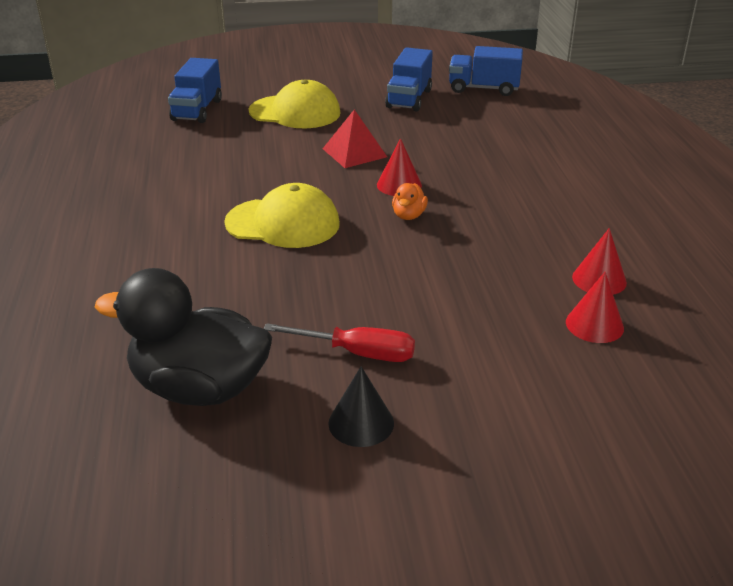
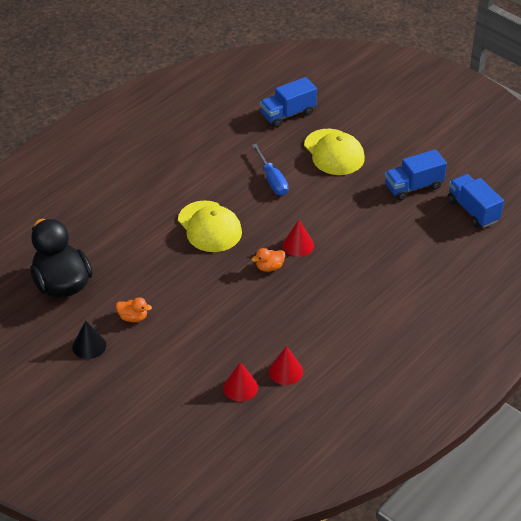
camera: 50 degrees right, 10 degrees up
(276, 157) = (272, 180): none -> blue screwdriver
(354, 152) = (314, 206): red pyramid -> none
(357, 353) = (133, 317): red screwdriver -> orange duck

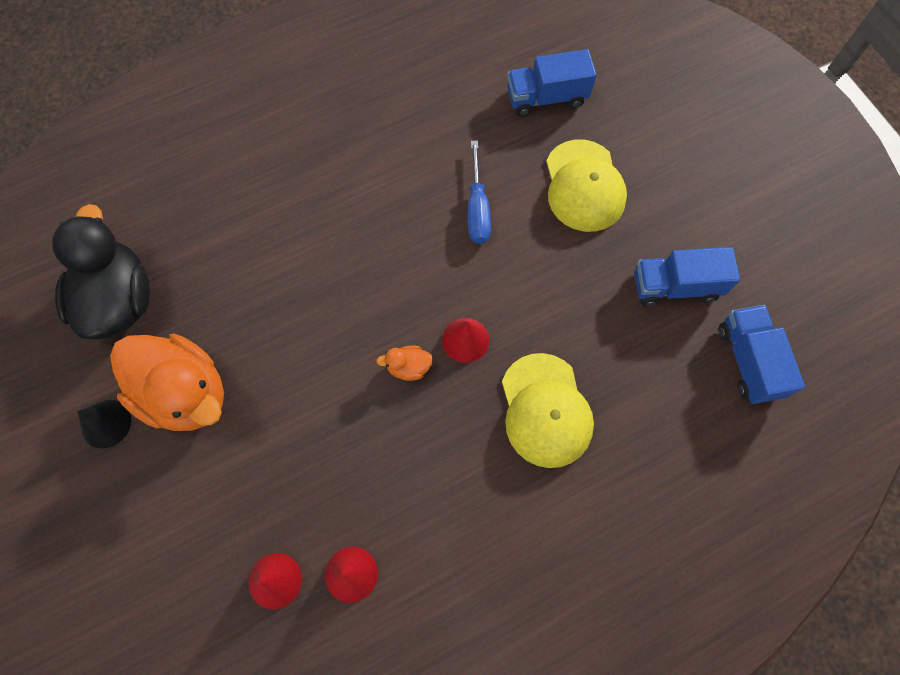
camera: 20 degrees right, 25 degrees up
(133, 317) = (186, 393): orange duck -> orange duck, size x2.46
(209, 227) = (357, 265): yellow cap -> yellow cap (545, 410)

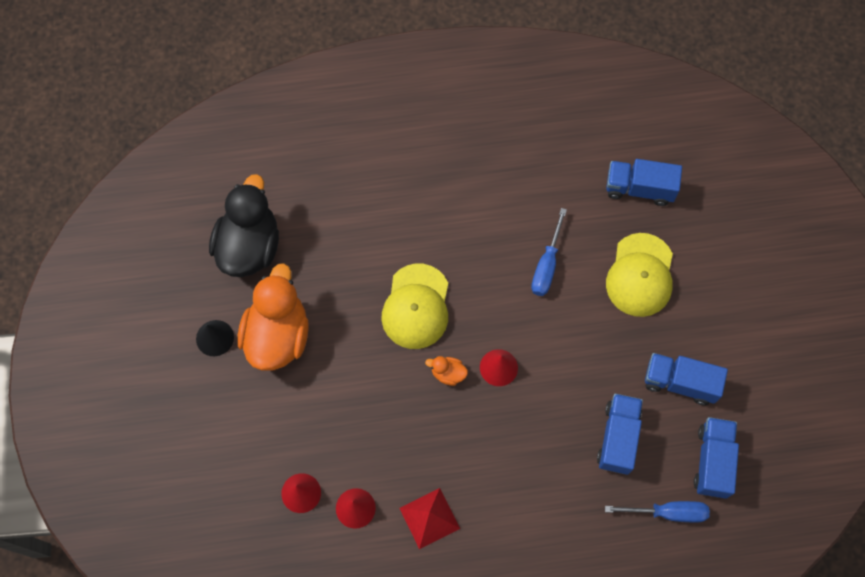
camera: 20 degrees right, 0 degrees up
(186, 393) = (277, 335): orange duck -> orange duck turned 135 degrees counterclockwise
(448, 552) = (429, 518): none -> red pyramid
(545, 410) = (539, 442): yellow cap -> yellow cap (416, 307)
(633, 372) = (618, 438): none -> blue truck
(725, 438) = (668, 512): none -> blue screwdriver

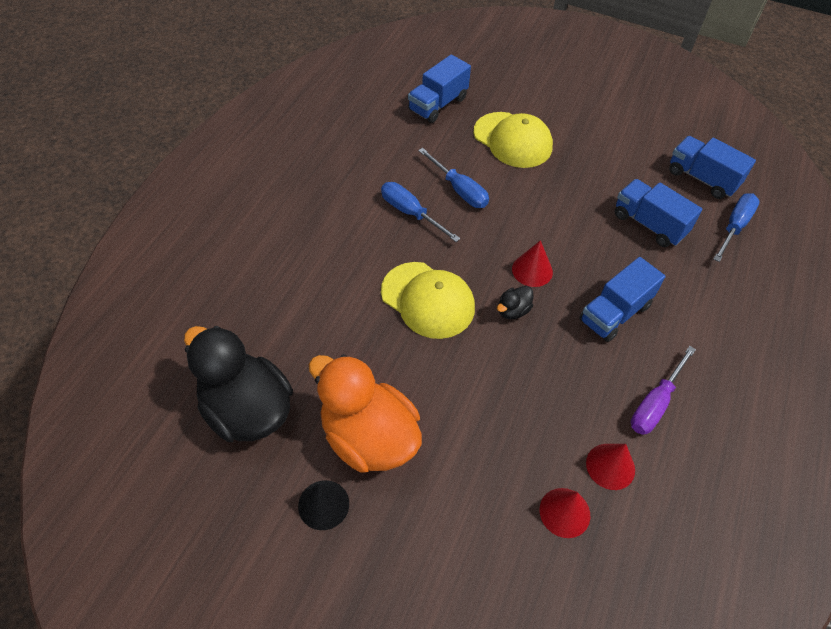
camera: 60 degrees left, 15 degrees down
(429, 518) = (655, 403): red pyramid -> purple screwdriver
(448, 373) = (513, 310): orange duck -> black duck
(494, 243) = (410, 213): none -> blue screwdriver
(680, 382) = (622, 163): blue truck -> blue truck (614, 313)

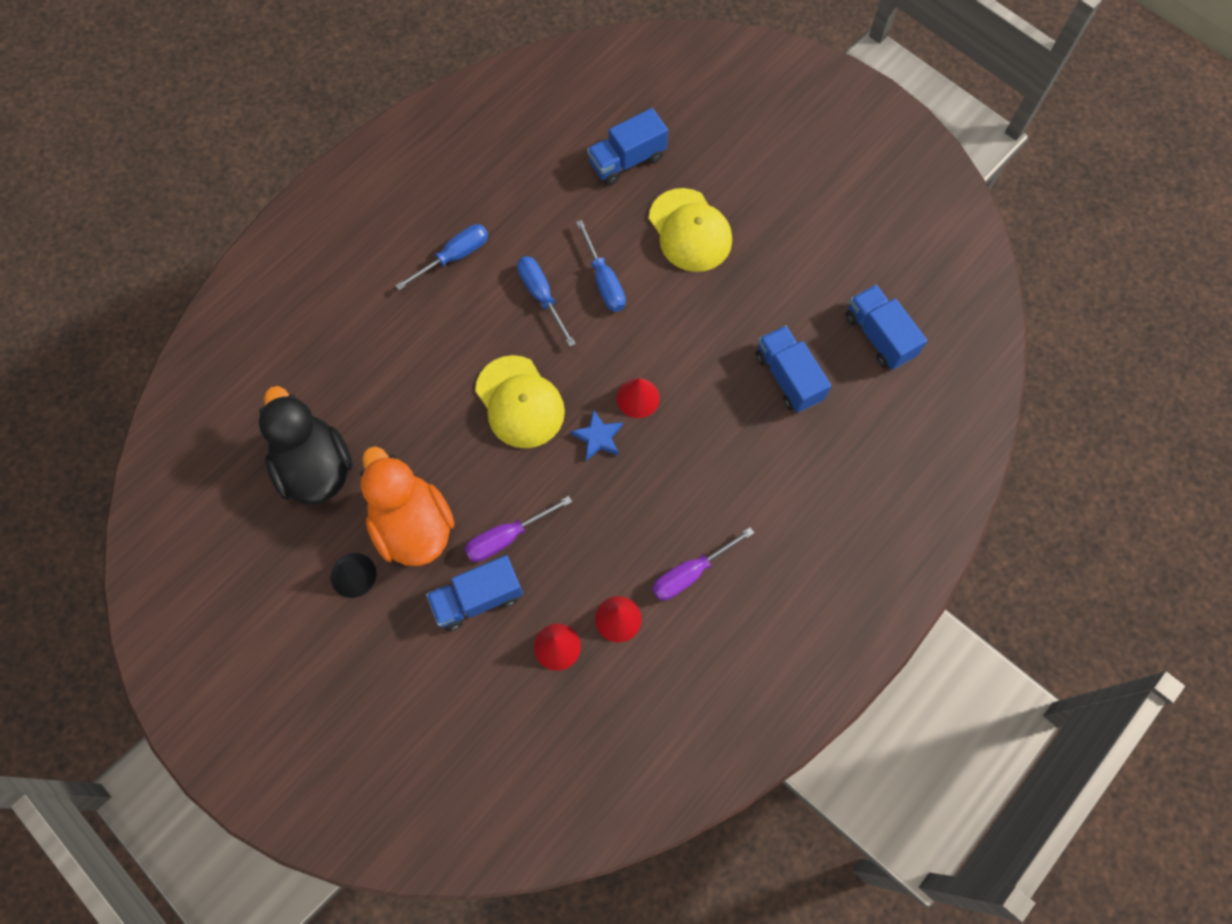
camera: 20 degrees right, 15 degrees up
(467, 421) = (507, 537): none -> purple screwdriver
(513, 310) = (598, 437): black duck -> blue star
(614, 313) = (699, 469): blue truck -> blue truck (478, 598)
(734, 227) = (881, 405): blue screwdriver -> blue screwdriver (454, 257)

